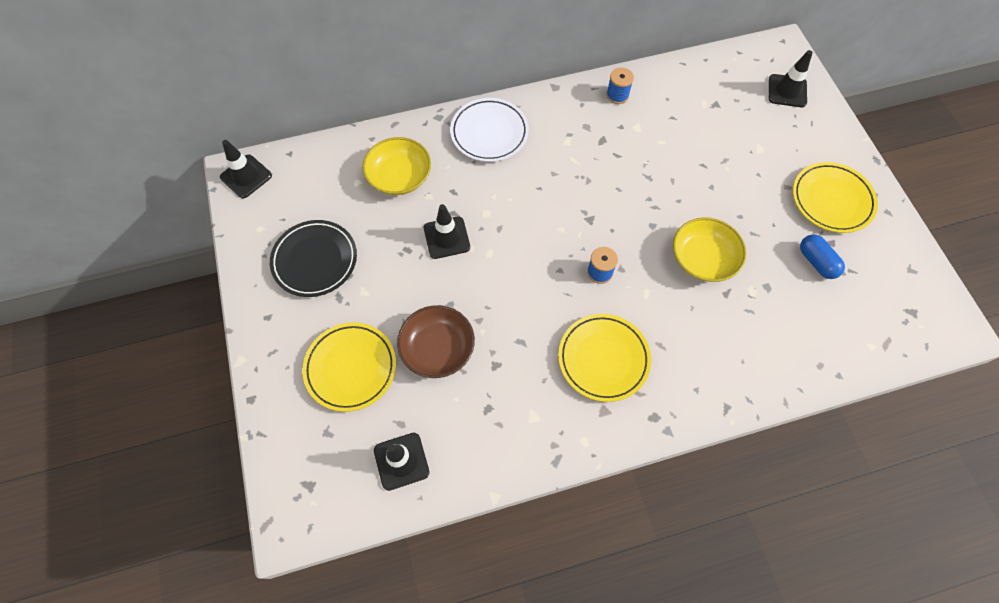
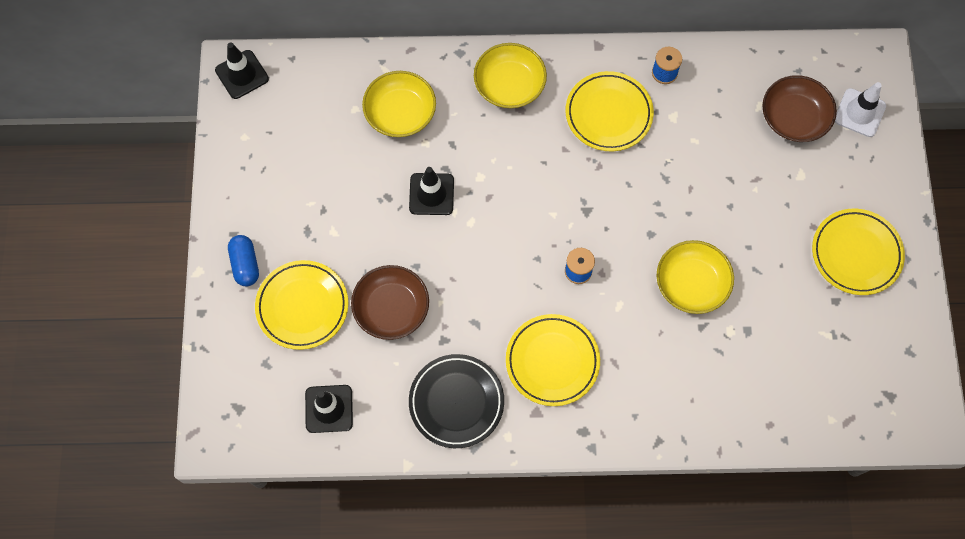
camera: 15 degrees right, 5 degrees up
(315, 260) = (292, 186): black plate -> black plate (456, 402)
(489, 133) = (509, 85): white plate -> yellow bowl
(582, 137) = (608, 114): none -> yellow plate
(736, 106) = (794, 118): none -> brown bowl
(787, 91) = (859, 113): black traffic cone -> white traffic cone
(816, 262) = (810, 317): blue capsule -> blue capsule (245, 264)

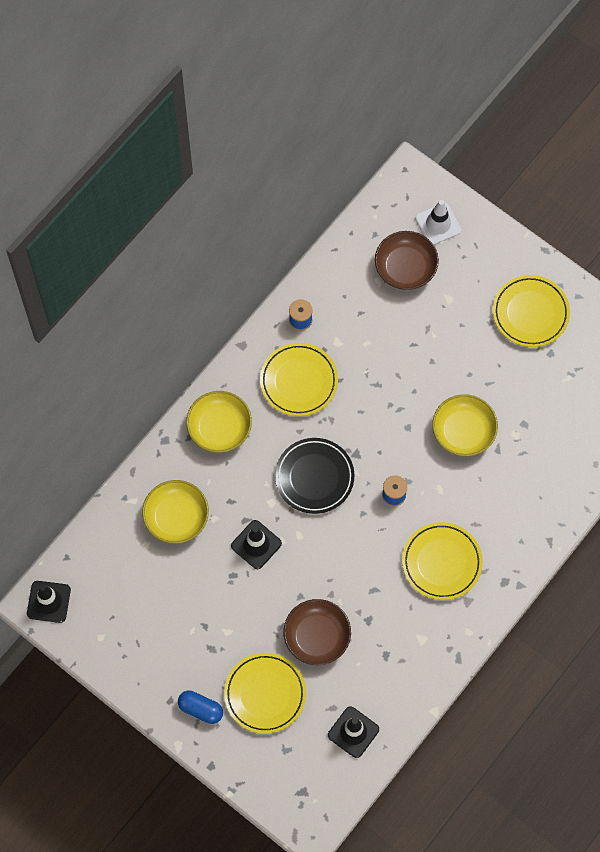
camera: 50 degrees left, 0 degrees up
(456, 402) = (418, 646): black plate -> black plate (314, 477)

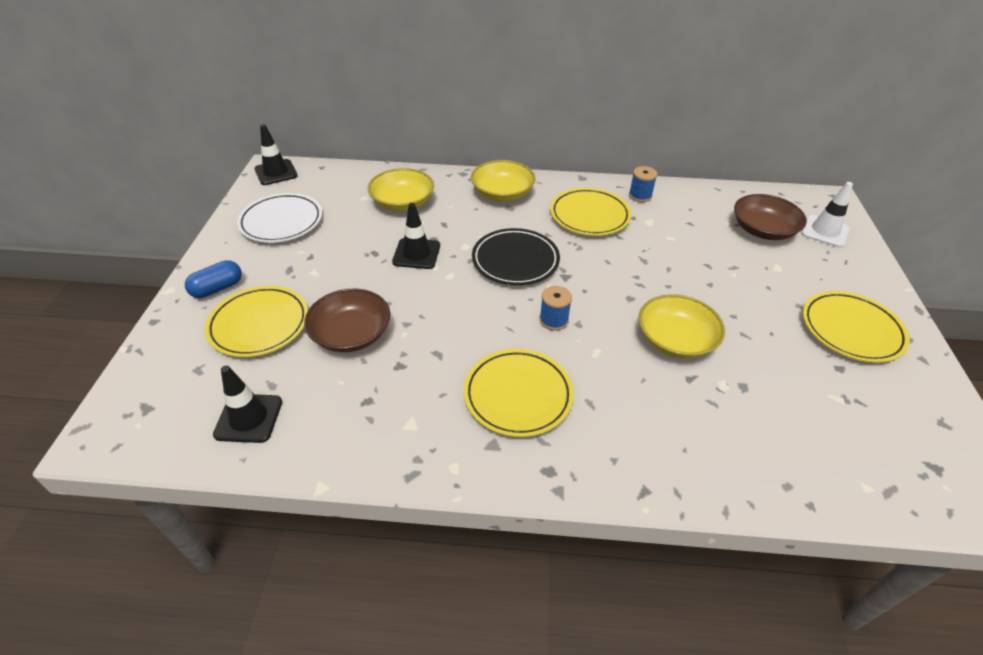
camera: 55 degrees right, 25 degrees down
(138, 628) = (281, 222): none -> white plate
(200, 709) = (217, 288): blue capsule -> blue capsule turned 60 degrees clockwise

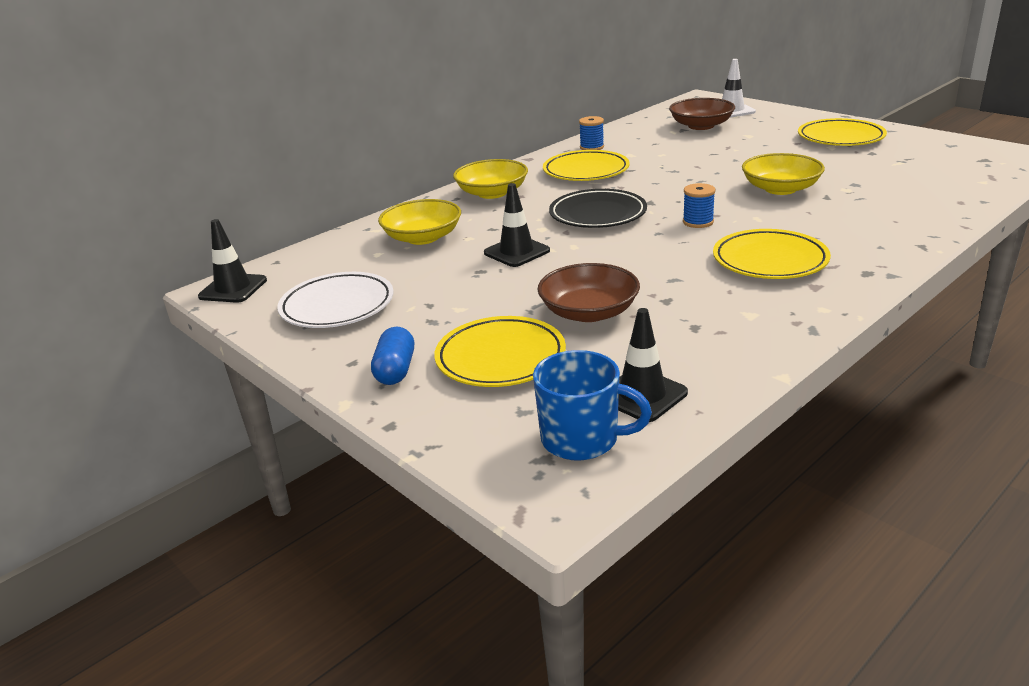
camera: 45 degrees left, 15 degrees down
(176, 415) = (582, 439): none -> blue mug

